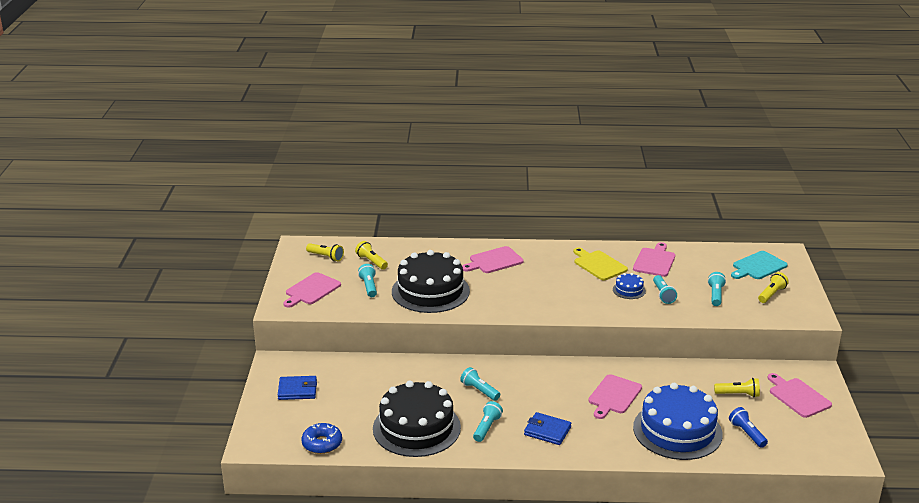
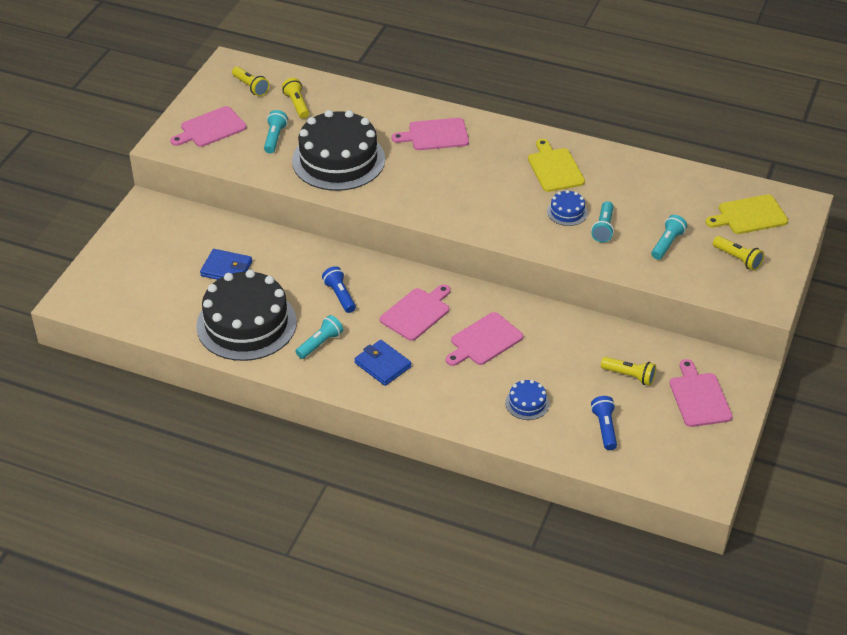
camera: 20 degrees right, 15 degrees up
(297, 390) = (150, 246): blue wallet -> blue wallet (226, 269)
(322, 443) = (140, 317): blue donut -> none
(479, 391) = (340, 296): turquoise flashlight -> blue flashlight
(654, 261) = (625, 179): pink cutting board -> pink cutting board (417, 313)
(677, 431) = (527, 403): blue cake -> blue cake, size x0.42
(758, 266) = (749, 215): turquoise cutting board -> yellow cutting board
(771, 294) = (737, 259): yellow flashlight -> yellow flashlight turned 75 degrees clockwise

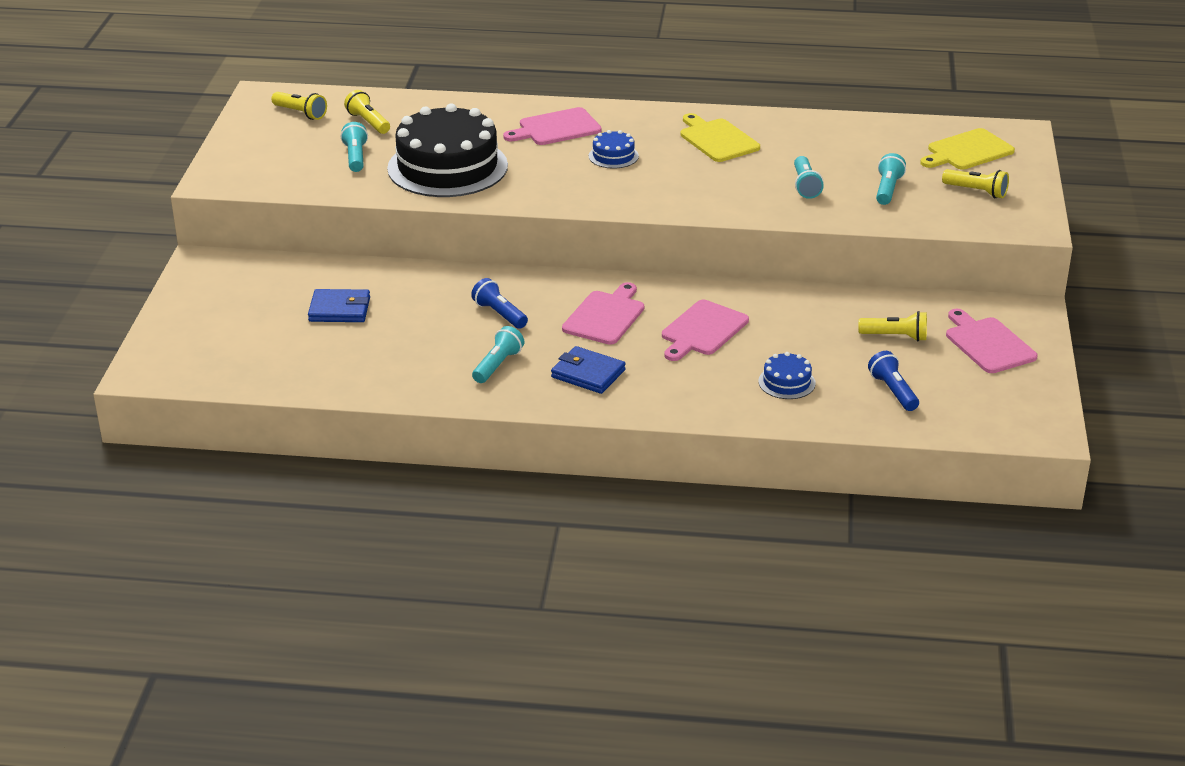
camera: 15 degrees left, 10 degrees down
(210, 128) = (267, 158): pink cutting board -> none
(246, 324) = (392, 360): black cake -> none
(567, 212) = (754, 177): blue cake -> blue cake (613, 156)

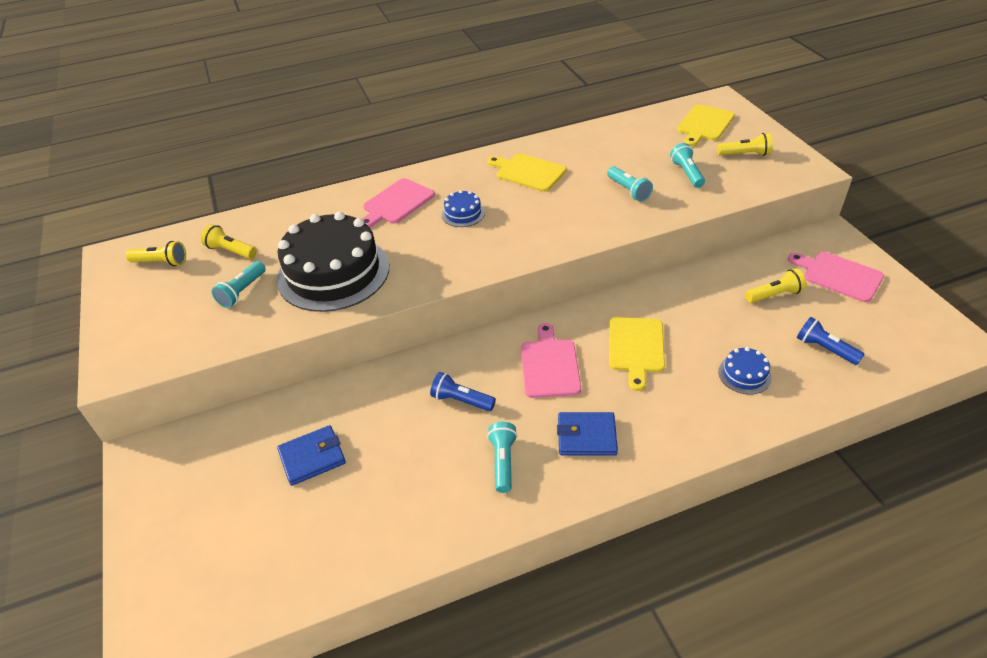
camera: 25 degrees left, 10 degrees up
(355, 157) = (242, 291): turquoise flashlight -> turquoise flashlight turned 120 degrees counterclockwise
(702, 330) = (636, 348): pink cutting board -> yellow cutting board

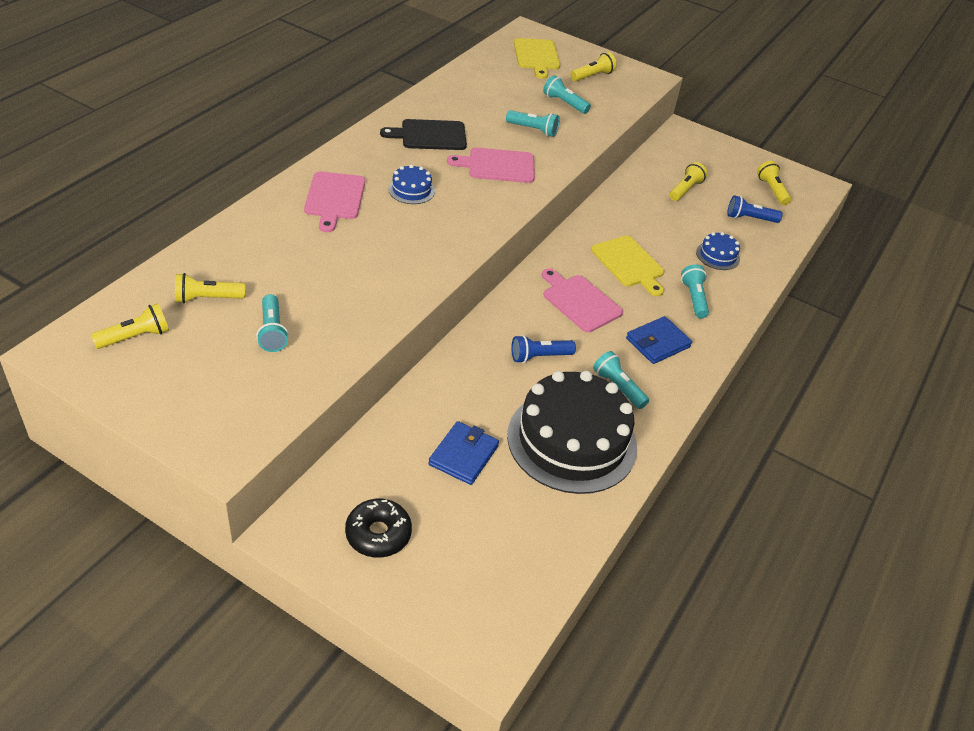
camera: 45 degrees left, 0 degrees up
(189, 488) = (378, 534): none -> black donut
(333, 272) = (347, 282): black cake -> black cake (572, 440)
(528, 172) = (430, 135): yellow cutting board -> black cutting board
(671, 408) = (694, 298): none -> turquoise flashlight
(839, 275) = (713, 161): pink cutting board -> pink cutting board (497, 166)
(886, 327) = (772, 190): none -> yellow flashlight

